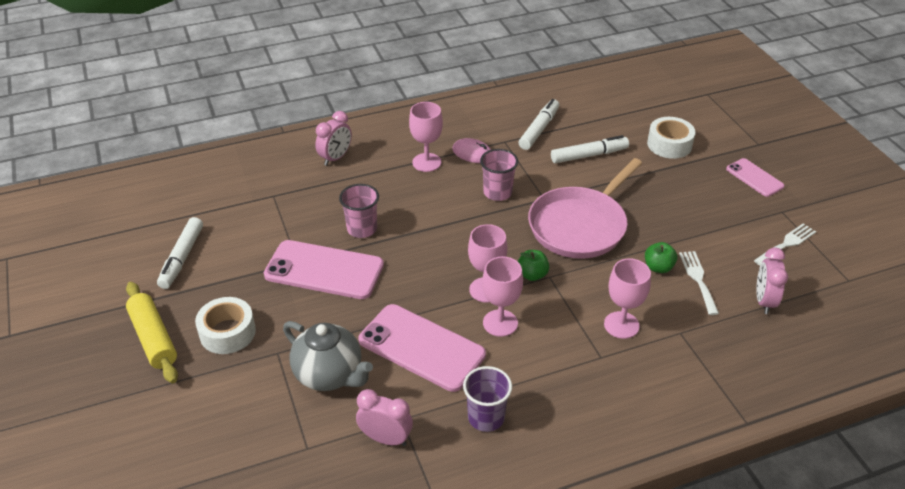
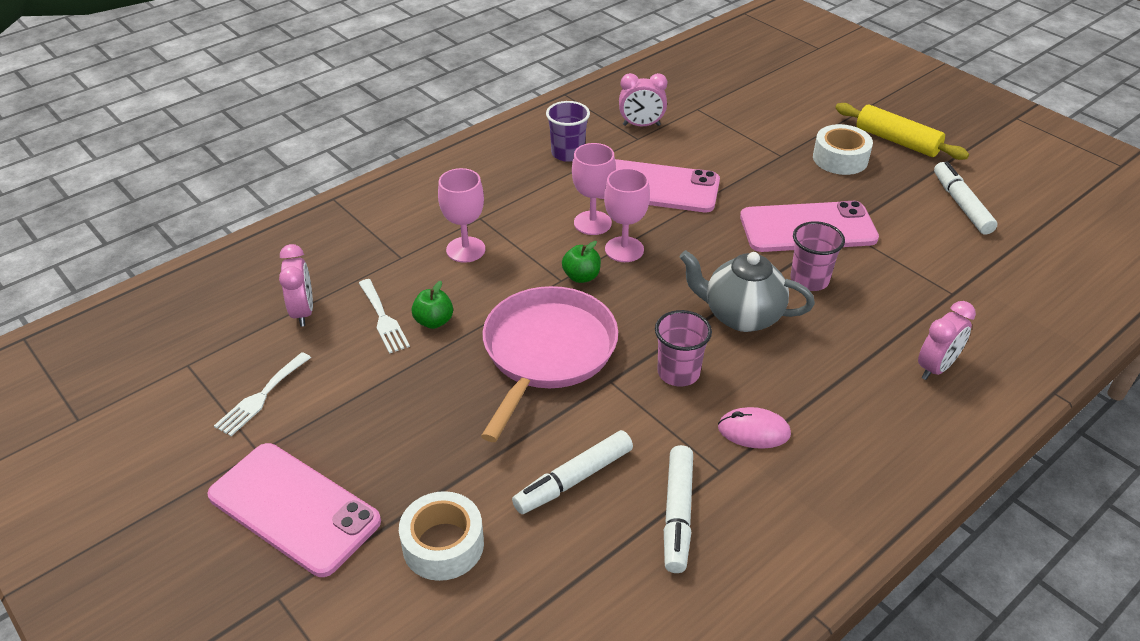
camera: 160 degrees right, 0 degrees up
(329, 375) = (721, 151): grey teapot -> grey teapot (741, 316)
(335, 158) = (936, 367): pink clock -> pink clock turned 150 degrees counterclockwise
(426, 162) = (807, 395): pink goblet -> none
(754, 178) = (294, 508): pink phone -> pink phone, size x1.81

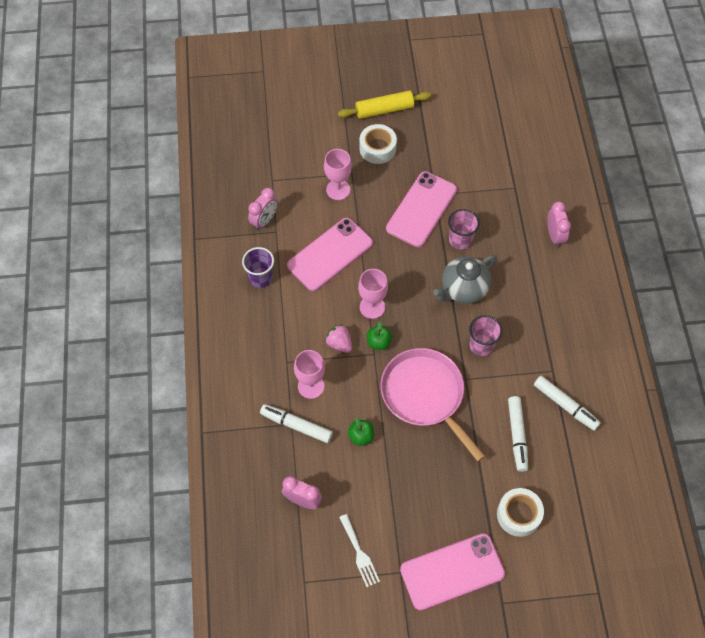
camera: 55 degrees left, 20 degrees up
(383, 319) = (340, 461): white fork -> none
(545, 246) = (339, 343): none -> pink strawberry
(592, 223) = (337, 307): pink goblet -> pink goblet (338, 190)
(753, 431) = (540, 340): pink mouse -> none
(961, 204) = (457, 127): white marker -> white marker (296, 425)

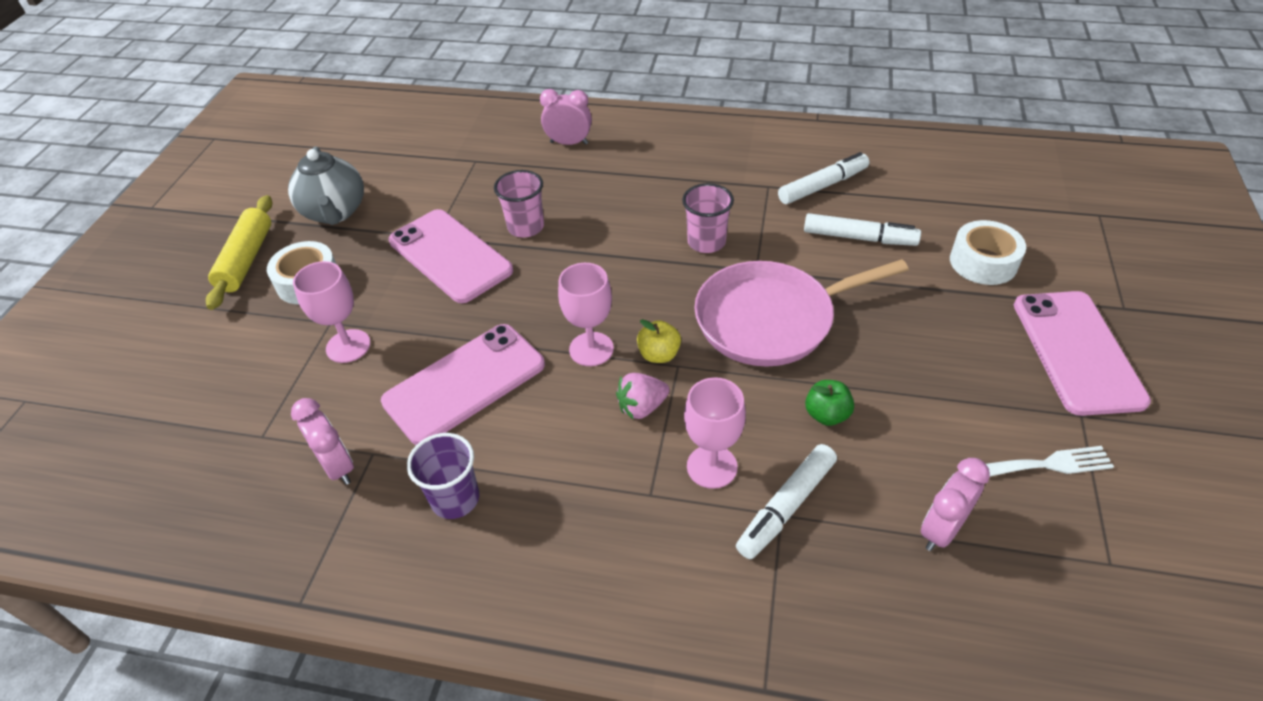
camera: 70 degrees left, 15 degrees down
(330, 254) = (464, 383): pink phone -> pink phone turned 75 degrees clockwise
(378, 342) = (659, 354): green apple -> yellow apple
(463, 289) = (608, 241): grey teapot -> grey teapot (335, 212)

